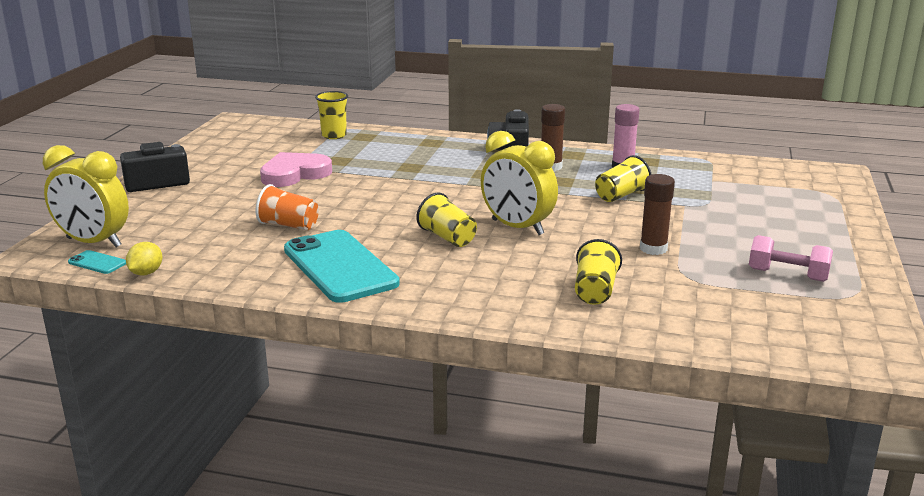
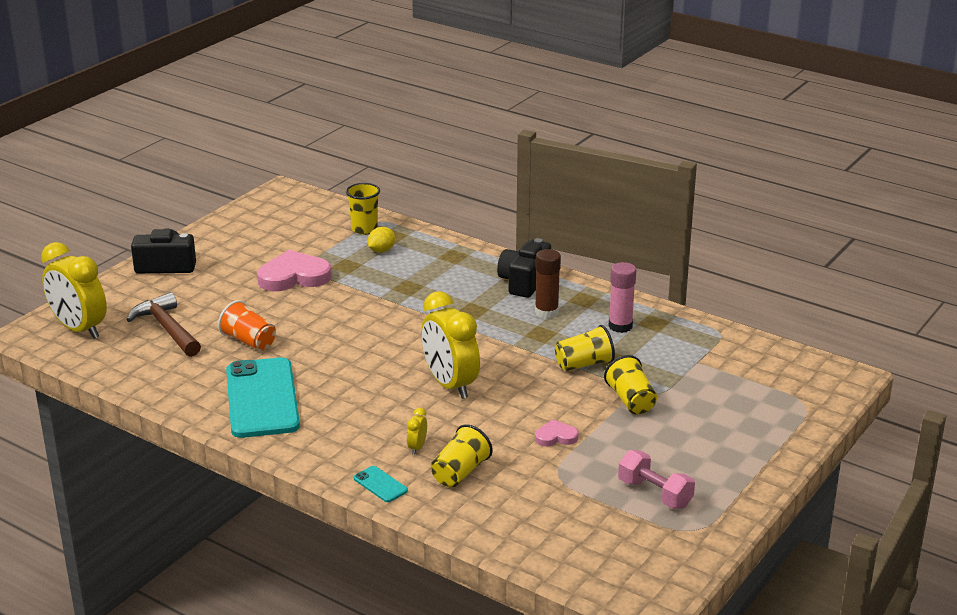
camera: 20 degrees right, 5 degrees up
(97, 263) = (71, 353): turquoise phone -> turquoise phone (380, 484)
(146, 273) = (103, 372): yellow lemon -> yellow lemon (381, 250)
(193, 228) = (167, 329): none -> brown hammer
(448, 238) = (377, 384): yellow cup -> yellow cup (631, 400)
(533, 279) = (417, 447): none -> yellow clock
(653, 249) = (556, 437): brown glue stick -> pink heart

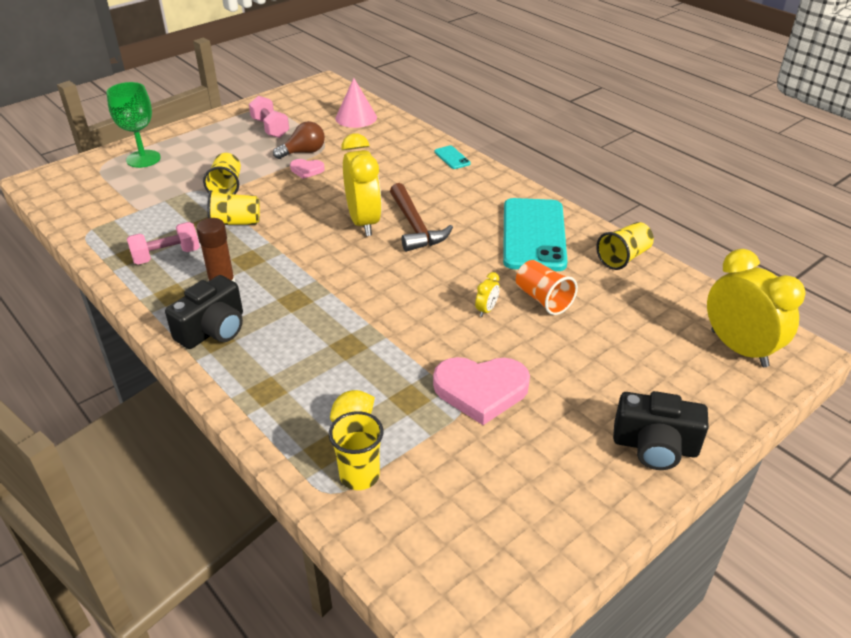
camera: 165 degrees left, 10 degrees up
(167, 329) = (635, 331): brown hammer -> brown hammer (415, 226)
(417, 447) = (415, 177): yellow clock -> yellow clock (486, 310)
(460, 472) = (392, 157): yellow cup -> yellow cup (623, 257)
(547, 534) = (356, 117): none -> pink cone
(579, 461) = (303, 152): none -> brown light bulb
(620, 326) = (166, 256): pink glue stick -> pink dumbbell
(766, 420) = (143, 159): none -> green goblet

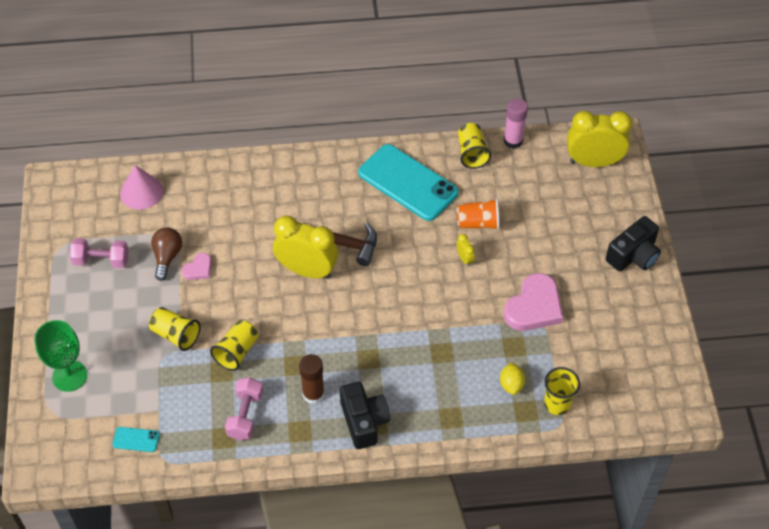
camera: 55 degrees left, 15 degrees up
(452, 158) = (267, 167): turquoise phone -> turquoise phone (136, 439)
(678, 277) = (513, 141): none -> pink glue stick

